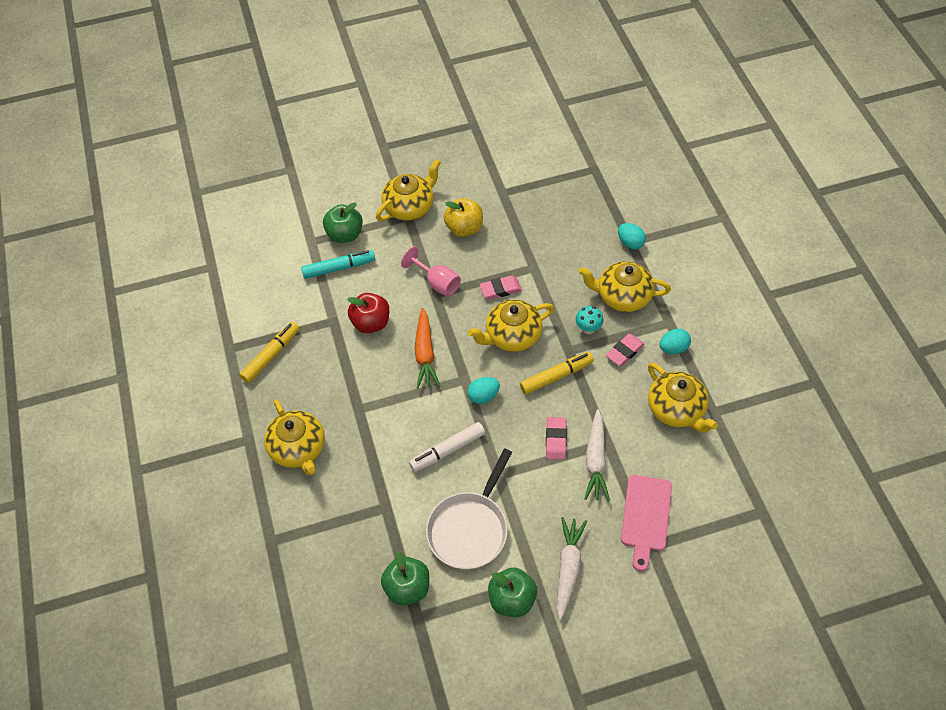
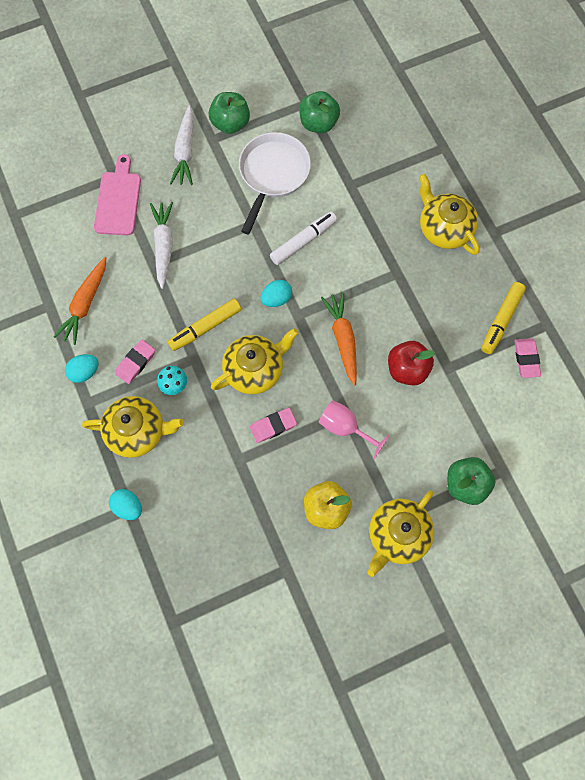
camera: 170 degrees right, 15 degrees up
(339, 268) = (460, 436): turquoise marker -> none
(556, 440) = (202, 262): pink eraser -> pink eraser (526, 359)
(676, 409) = (85, 304): yellow teapot -> orange carrot

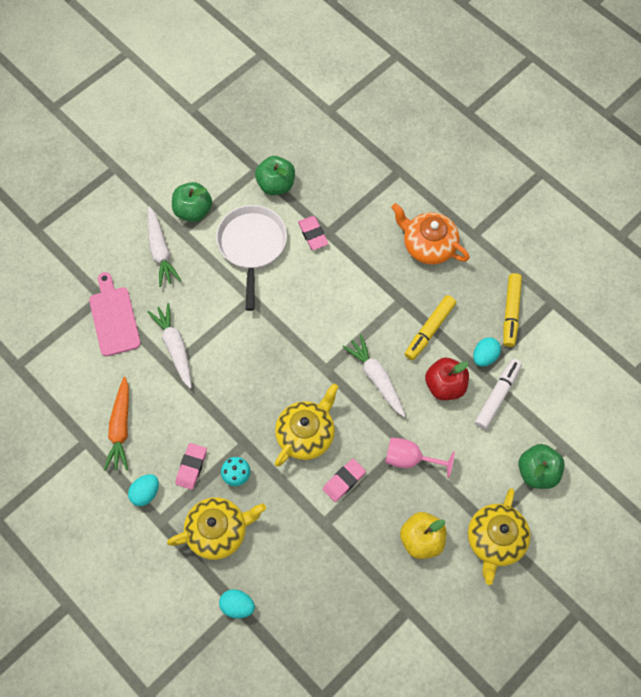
camera: 20 degrees left, 5 degrees down
(205, 327) = (244, 411): yellow marker -> yellow marker (429, 330)
(276, 299) = (300, 361): turquoise egg -> turquoise egg (484, 356)
(303, 241) = (304, 299): white marker -> white marker (497, 396)
(343, 339) = (376, 378): orange carrot -> white carrot
(444, 228) = (428, 245): yellow teapot -> orange teapot
(526, 359) = (546, 340): pink eraser -> pink eraser (313, 234)

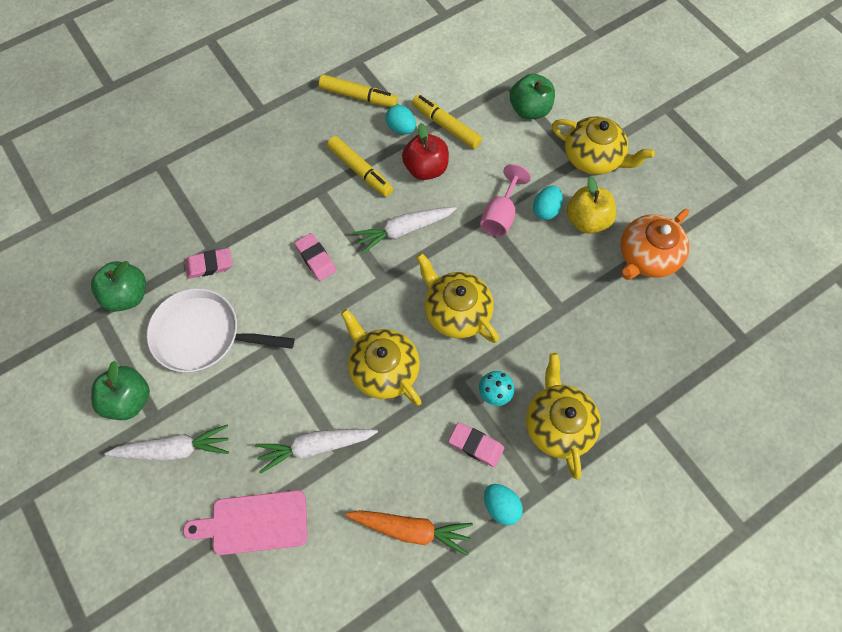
camera: 80 degrees left, 0 degrees up
(237, 606) = (644, 414): turquoise egg -> turquoise egg (545, 210)
(245, 384) = (383, 368): none -> yellow teapot
(344, 481) = (515, 282): pink eraser -> pink eraser (316, 258)
(428, 245) = (260, 153): orange teapot -> orange teapot (646, 256)
(497, 396) = (446, 126): white marker -> yellow marker

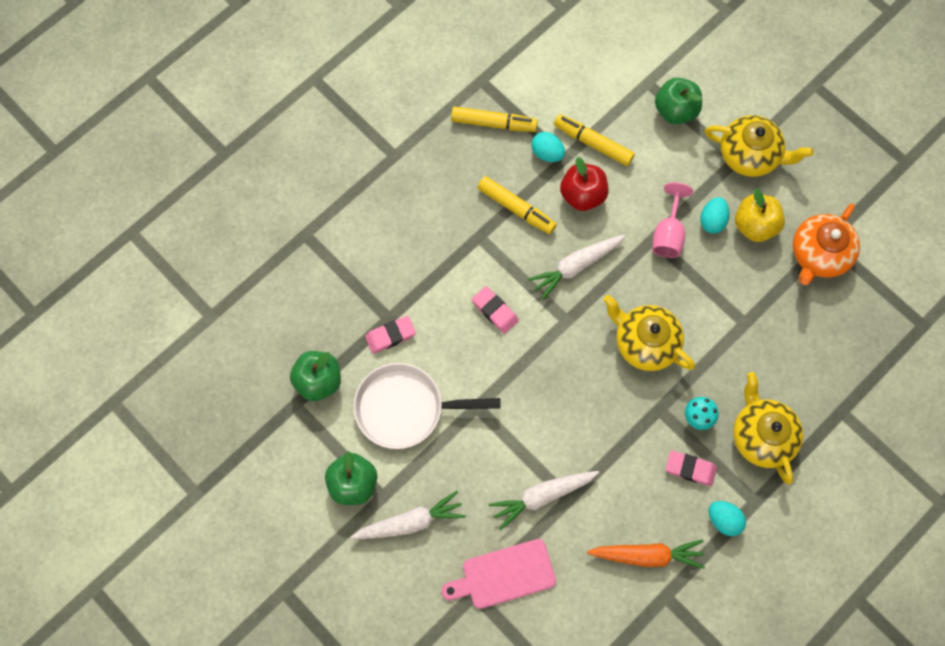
camera: 10 degrees left, 5 degrees up
(383, 368) = (587, 411): yellow teapot -> none

